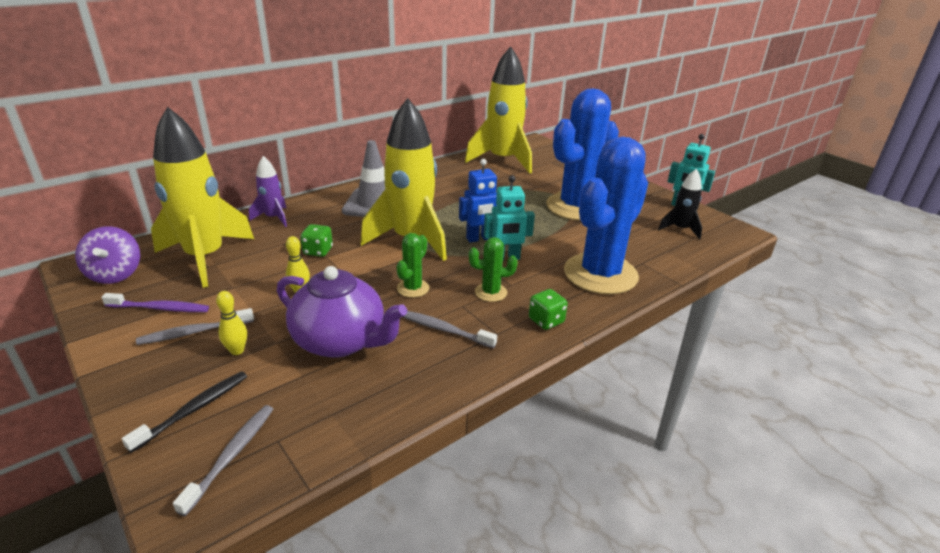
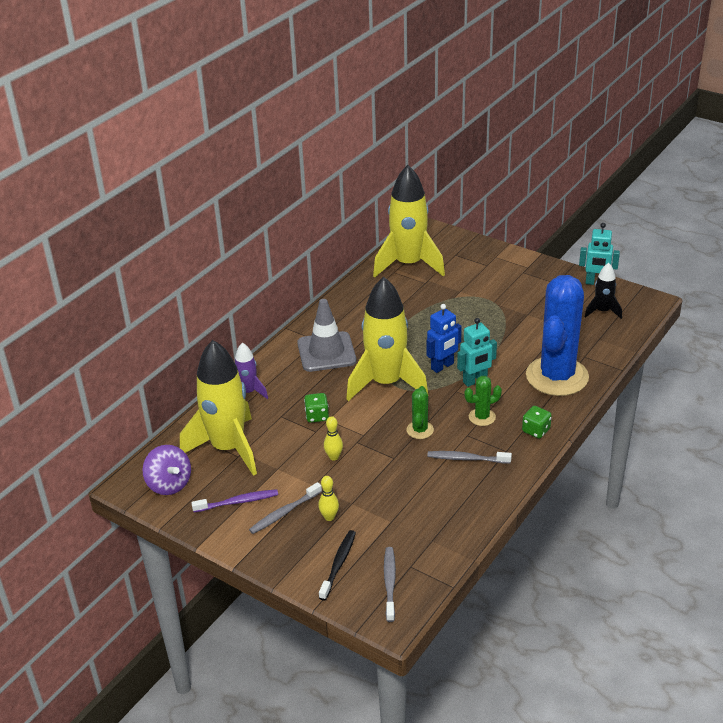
camera: 15 degrees left, 5 degrees up
(341, 341) = (398, 489): purple teapot -> none
(576, 207) = (505, 308): blue cactus -> none

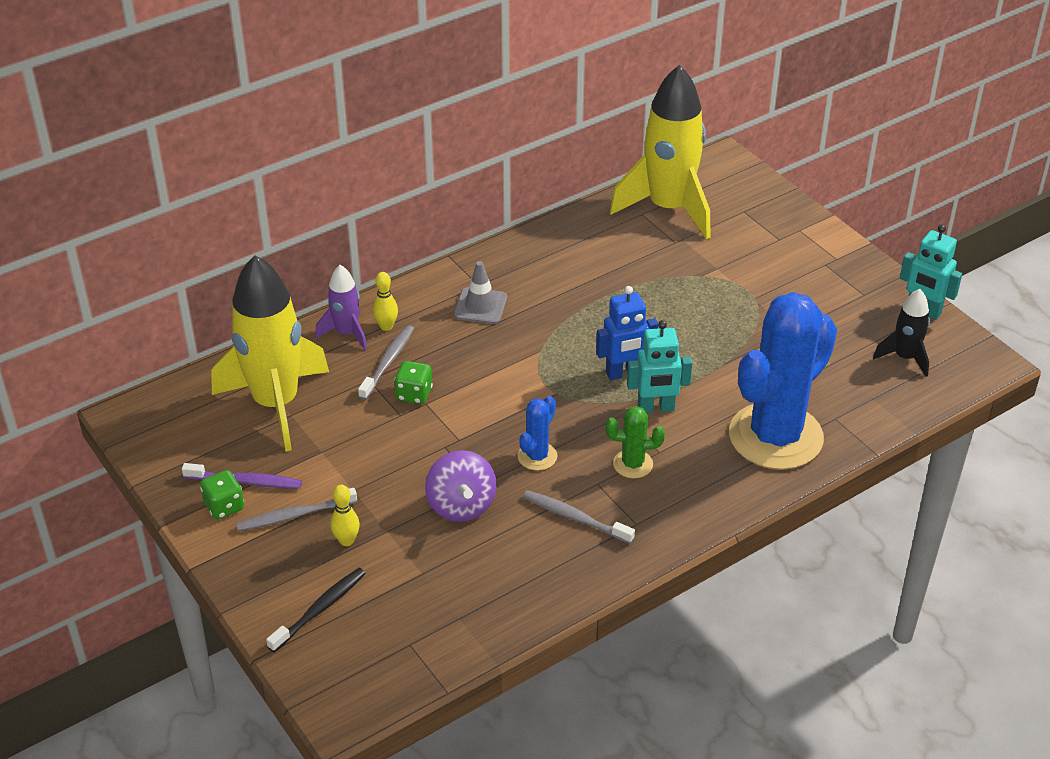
camera: 20 degrees right, 5 degrees up
(169, 484) = (177, 430): purple spinning top -> purple spinning top (461, 505)
(326, 352) = (480, 306): grey traffic cone -> grey traffic cone, size x0.61
(334, 457) = (402, 459): yellow bowling pin -> yellow bowling pin (386, 326)
(386, 383) = (533, 375): yellow rocket -> none
(389, 583) = (368, 658): grey toothbrush -> grey toothbrush (388, 362)
(420, 430) = (537, 456): green cactus -> blue cactus
(536, 430) = (696, 507): green dice -> green dice (224, 506)

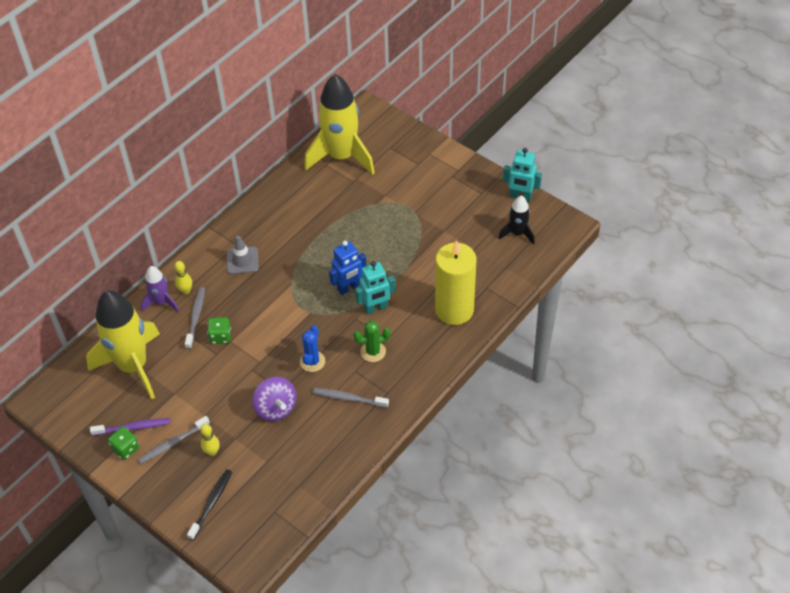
camera: 15 degrees left, 10 degrees up
(775, 436) = (454, 310): blue cactus -> yellow candle

